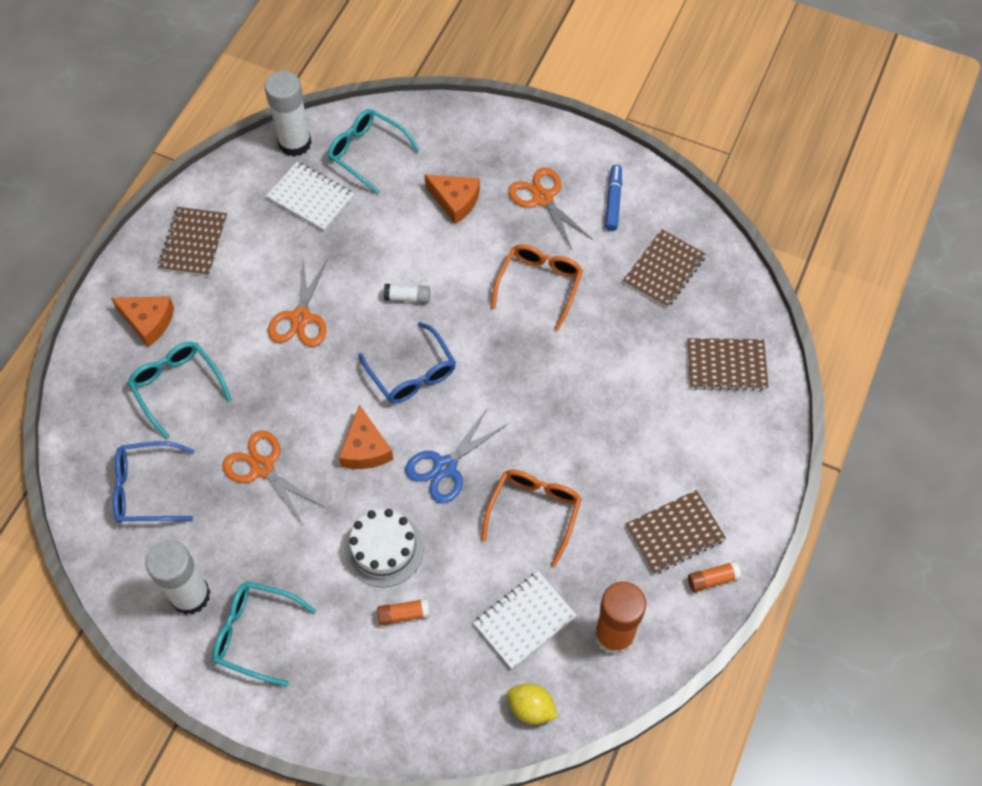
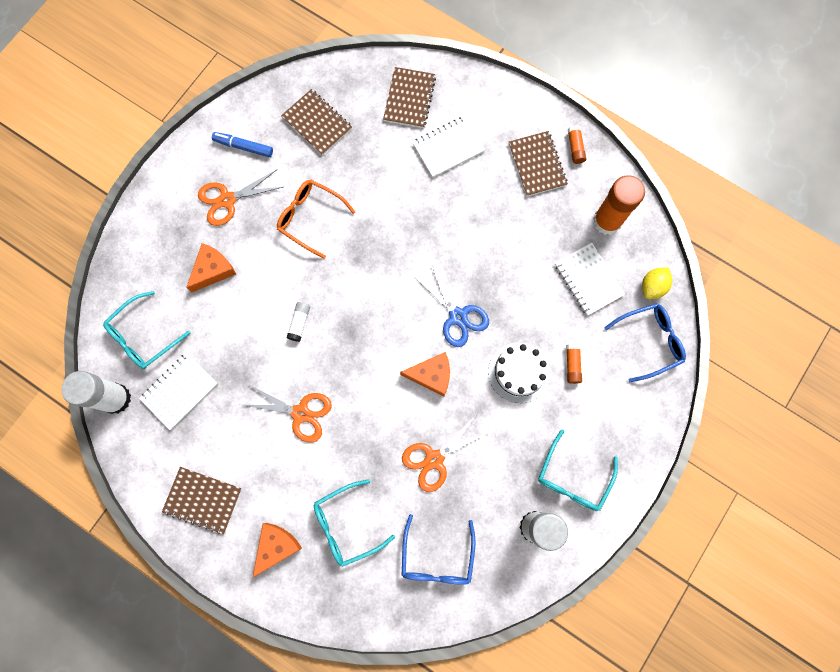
camera: 80 degrees left, 15 degrees up
(412, 373) = (371, 329): blue glasses -> blue glasses (649, 341)
(534, 512) = (505, 258): orange glasses -> none
(670, 421) = (448, 148): none -> white notebook

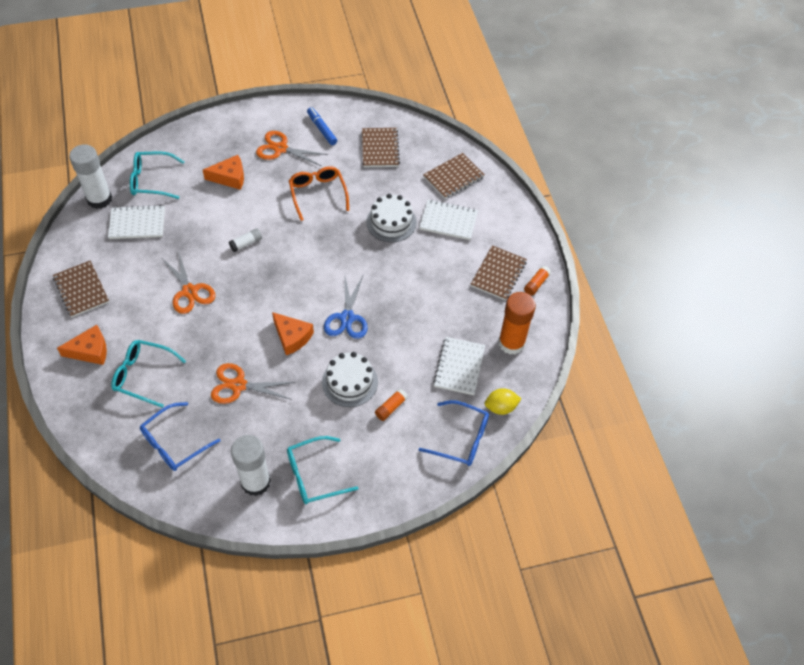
camera: 40 degrees right, 20 degrees down
(402, 191) = (391, 222): none -> white cake

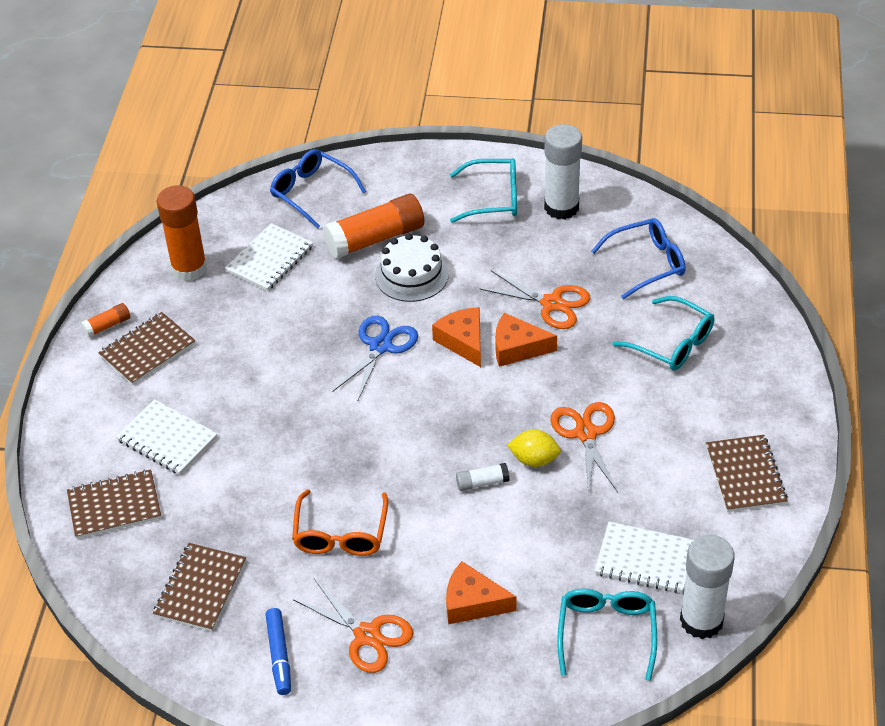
camera: 155 degrees left, 10 degrees down
(90, 350) = (740, 389): orange cheese -> orange cheese (517, 348)
(151, 180) = (606, 633): turquoise glasses -> turquoise glasses turned 105 degrees counterclockwise
(391, 222) = (251, 459): white cake -> none
(391, 407) = (375, 238): orange glue stick -> orange glue stick, size x2.15
(501, 407) = (248, 210): yellow lemon -> yellow lemon (534, 460)

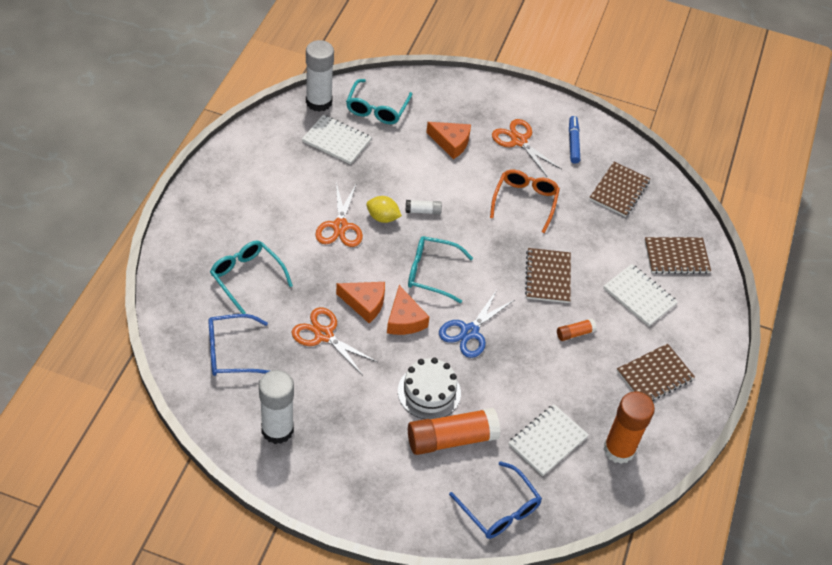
camera: 175 degrees left, 5 degrees up
(107, 326) = (688, 407): orange glue stick -> orange glue stick (575, 333)
(493, 198) = (334, 456): turquoise glasses -> turquoise glasses (431, 273)
(745, 475) = (247, 173): brown notebook -> brown notebook (548, 277)

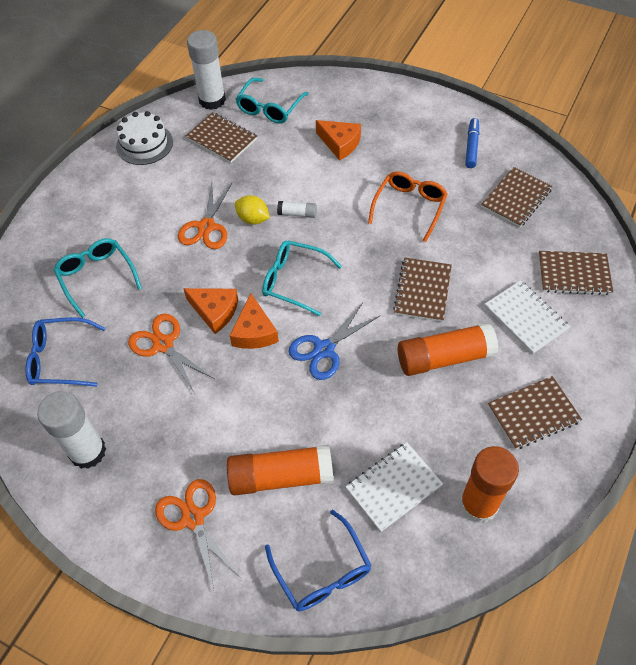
camera: 15 degrees right, 5 degrees up
(336, 141) = (222, 139): white notebook -> brown notebook
(429, 392) = (266, 417): white cake -> white cake (144, 144)
(519, 141) = (413, 143): orange scissors -> orange scissors (193, 518)
(575, 333) = (444, 358): orange glue stick -> orange glue stick, size x2.15

